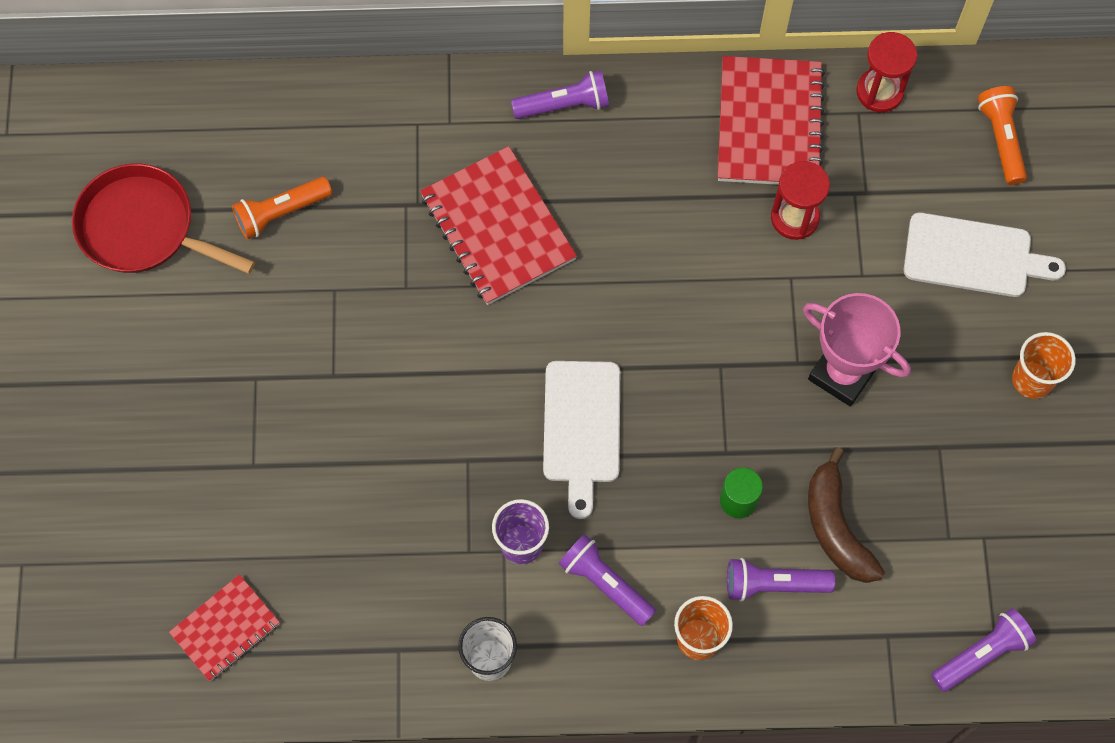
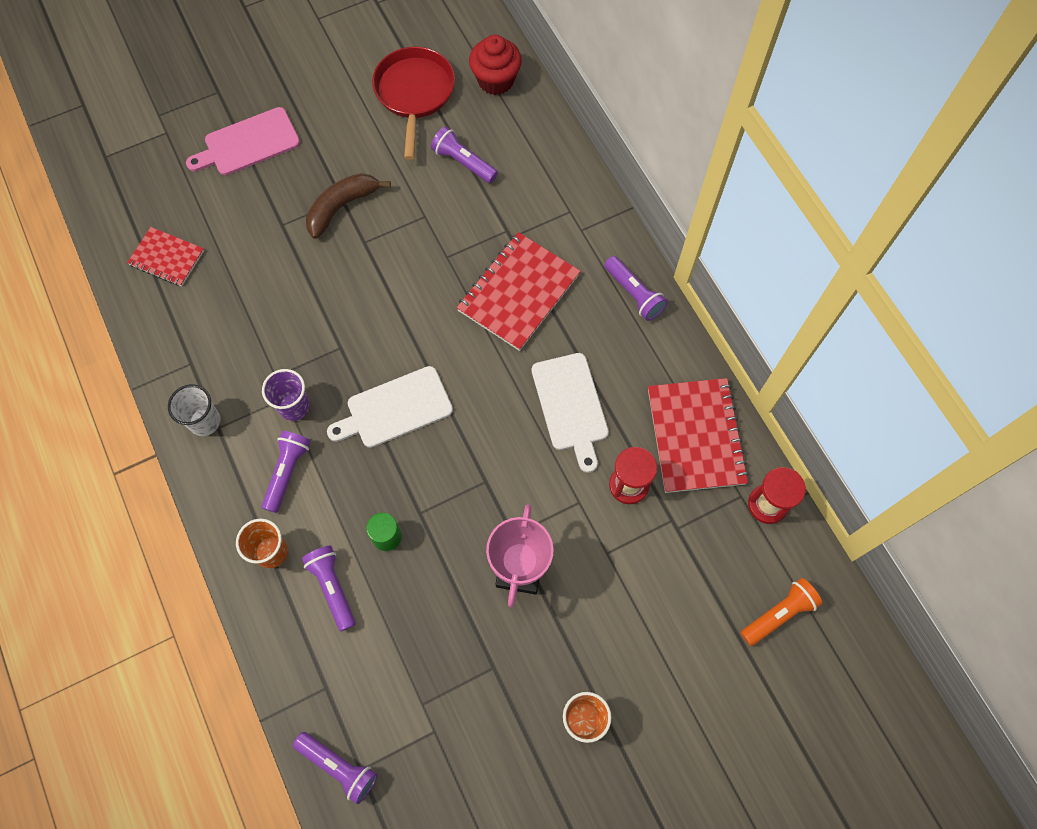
camera: 65 degrees right, 0 degrees up
(102, 463) = (248, 143): none -> pink cutting board
(180, 124) = (496, 80): none -> red cupcake
(281, 213) = (463, 162): orange flashlight -> purple flashlight
(769, 124) = (695, 436): red notebook -> red notebook turned 75 degrees counterclockwise
(836, 527) = (395, 615): brown banana -> brown banana (342, 207)
(973, 256) = (666, 631): white cutting board -> white cutting board (571, 406)

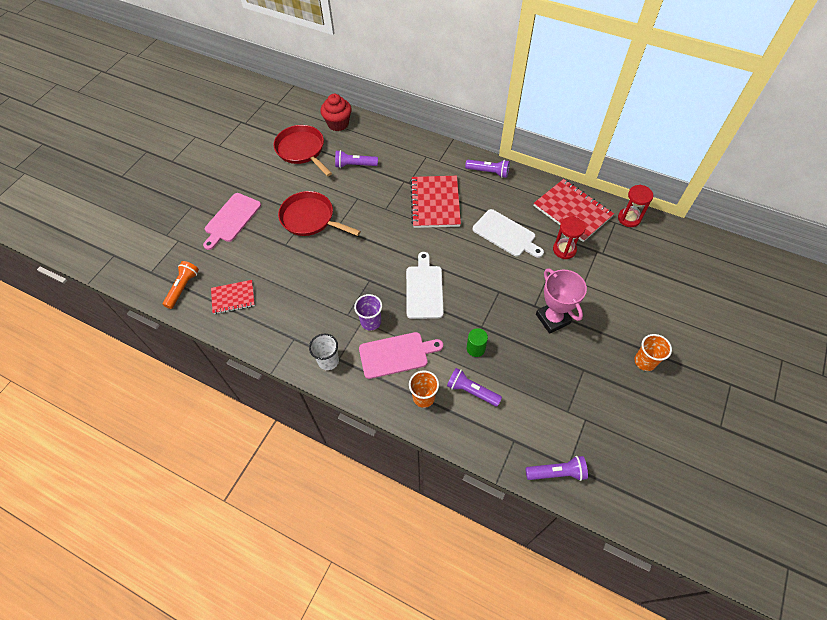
camera: 35 degrees left, 10 degrees down
(287, 472) = (396, 354): purple flashlight -> pink cutting board
(342, 207) = (310, 218): brown banana -> red pan
(395, 409) = (424, 289): white cutting board -> white cutting board turned 150 degrees clockwise
(778, 614) = (678, 258): orange flashlight -> orange flashlight (183, 288)

